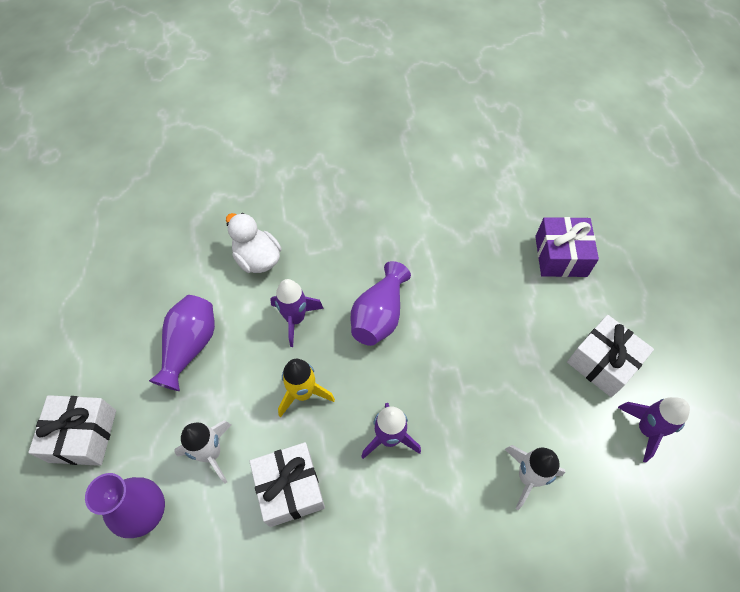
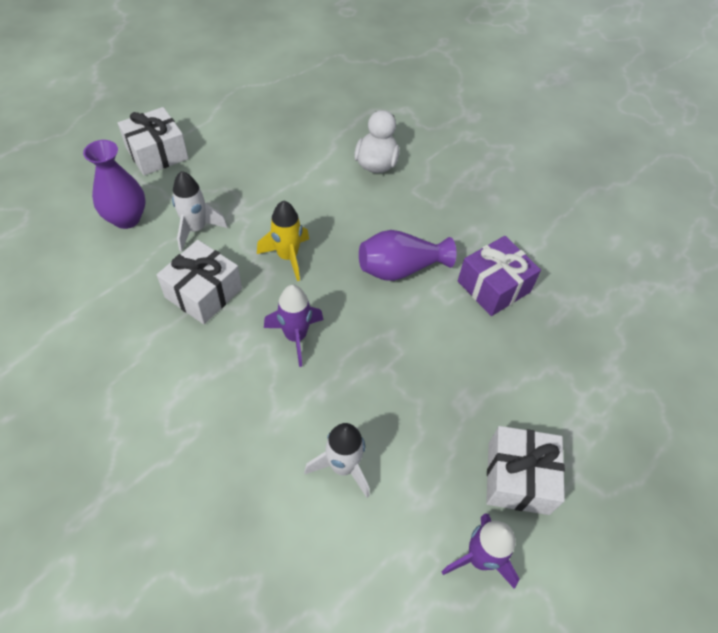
camera: 50 degrees right, 5 degrees down
(190, 346) = (269, 168): purple vase -> none
(295, 319) = (346, 216): purple rocket -> none
(561, 256) = (601, 379): purple gift -> purple gift (493, 286)

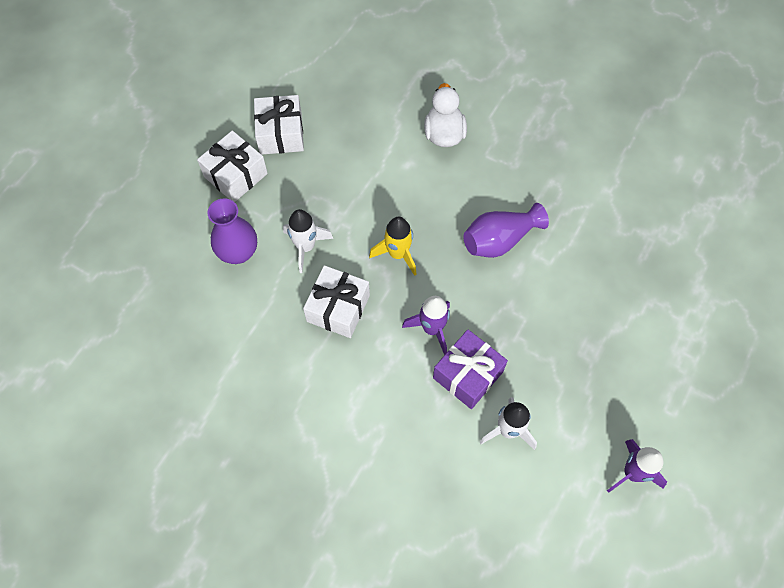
camera: 10 degrees left, 10 degrees up
(493, 286) = (584, 237): purple gift -> purple gift (468, 375)
(518, 478) = (646, 403): white gift -> white gift (281, 134)

